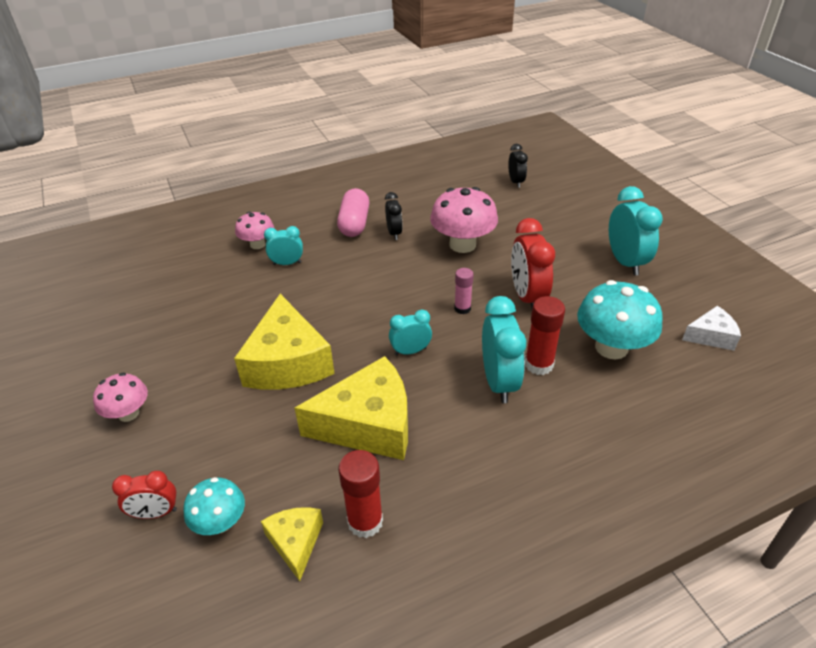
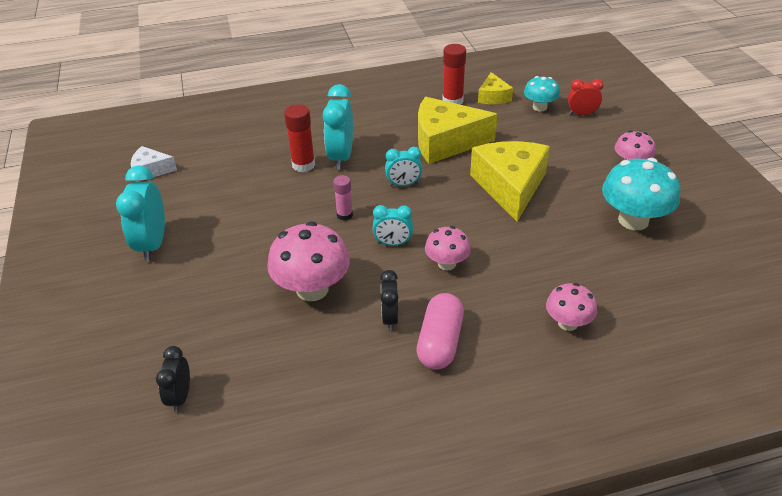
camera: 170 degrees left, 0 degrees up
(287, 263) = (525, 289): turquoise clock -> turquoise clock (393, 243)
(354, 275) = (447, 264): none -> pink mushroom
(527, 297) = (278, 219): red clock -> none
(611, 347) = (237, 170): turquoise mushroom -> turquoise mushroom (633, 220)

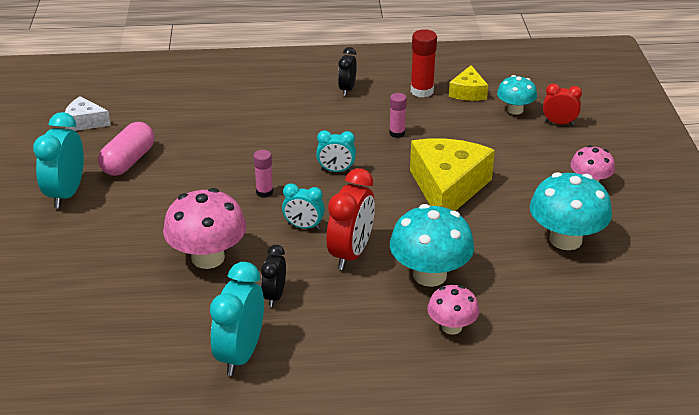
camera: 10 degrees right, 5 degrees down
(180, 397) = (53, 333): black clock -> black clock (347, 89)
(303, 165) = (239, 137): red glue stick -> none
(341, 157) = (281, 134): turquoise clock -> turquoise clock (240, 354)
(440, 342) = (316, 325): pink capsule -> pink capsule (128, 161)
(445, 142) = (397, 133): yellow cheese -> pink glue stick
(447, 264) = (351, 253): pink mushroom -> red clock
(527, 274) = (429, 275): none -> turquoise mushroom

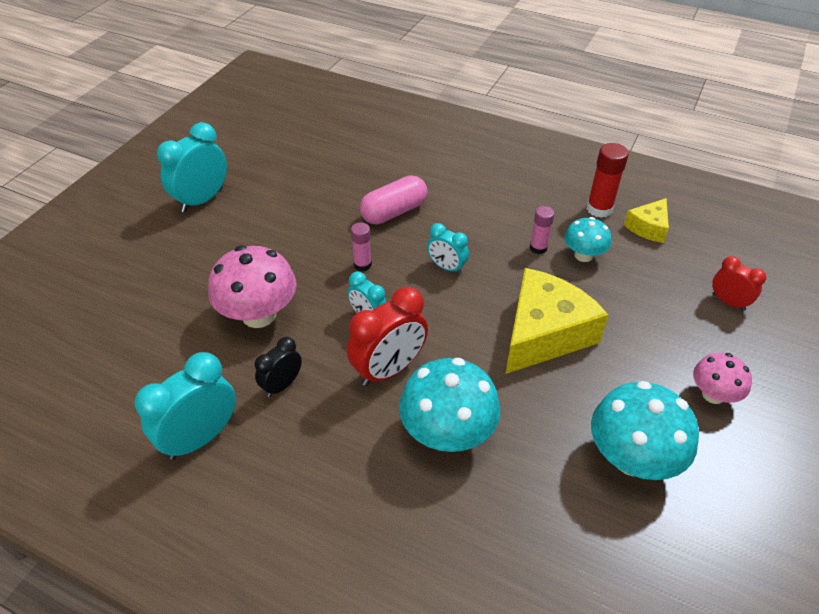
camera: 30 degrees right, 10 degrees up
(85, 122) = (272, 136): white cheese -> none
(128, 161) = (275, 187): pink capsule -> pink capsule (394, 212)
(347, 89) = (525, 181): black clock -> none
(451, 327) = (422, 511): pink mushroom -> none
(515, 110) = (687, 267): turquoise mushroom -> turquoise mushroom (583, 255)

